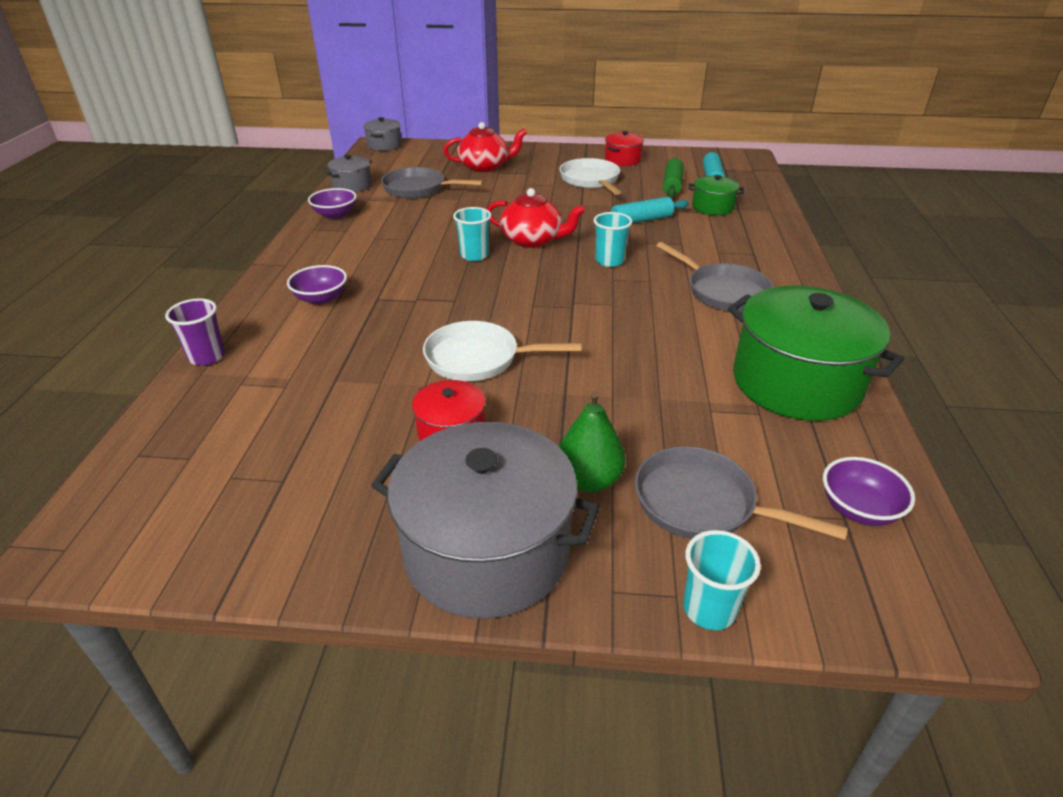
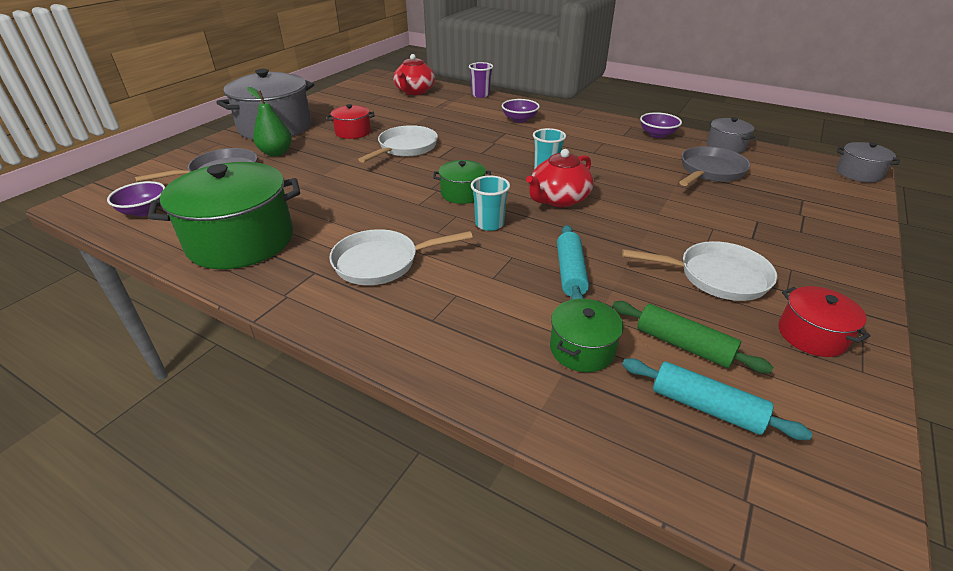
camera: 115 degrees right, 0 degrees up
(485, 166) = (779, 216): red teapot -> red teapot (414, 91)
(567, 287) = (462, 193): none -> green pot
(709, 609) = (180, 157): turquoise cup -> none
(723, 291) = (381, 262): grey pan -> white pan

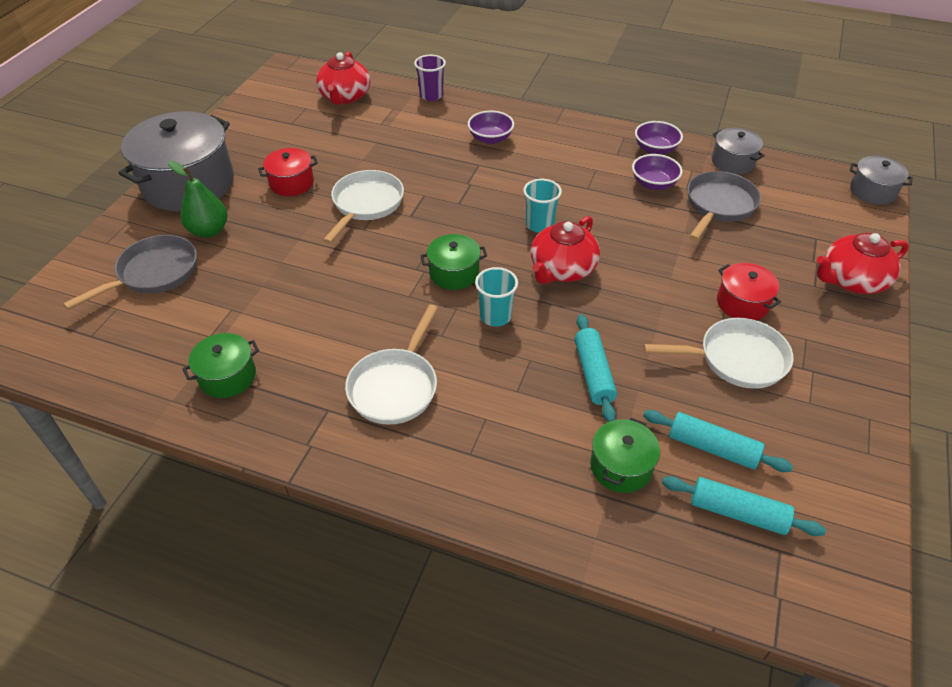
camera: 10 degrees left, 10 degrees up
(144, 211) = (90, 346): purple bowl -> purple bowl (653, 184)
(241, 240) = (227, 377): green pot -> green pot, size x0.49
(381, 262) = (395, 386): white pan -> white pan turned 45 degrees counterclockwise
(683, 345) = (712, 448): green rolling pin -> turquoise rolling pin
(811, 335) = (825, 419): red pot -> red pot (742, 303)
(839, 231) = (851, 280): none -> red teapot

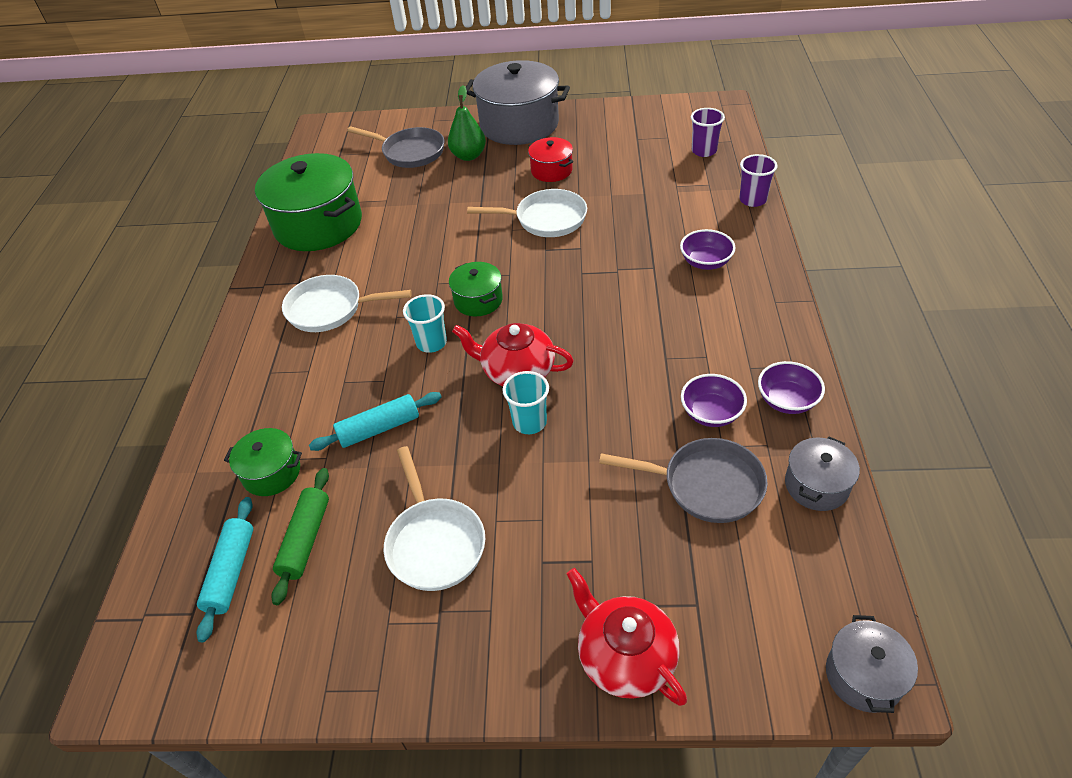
camera: 75 degrees right, 0 degrees up
(227, 377) = (318, 225): green pot -> green pot, size x2.05
(345, 97) = (704, 151): red teapot -> purple cup
(539, 225) = (579, 337): turquoise cup -> turquoise cup (529, 422)
(712, 448) = (306, 539): turquoise rolling pin -> green rolling pin
(742, 303) = (528, 536): red pot -> none

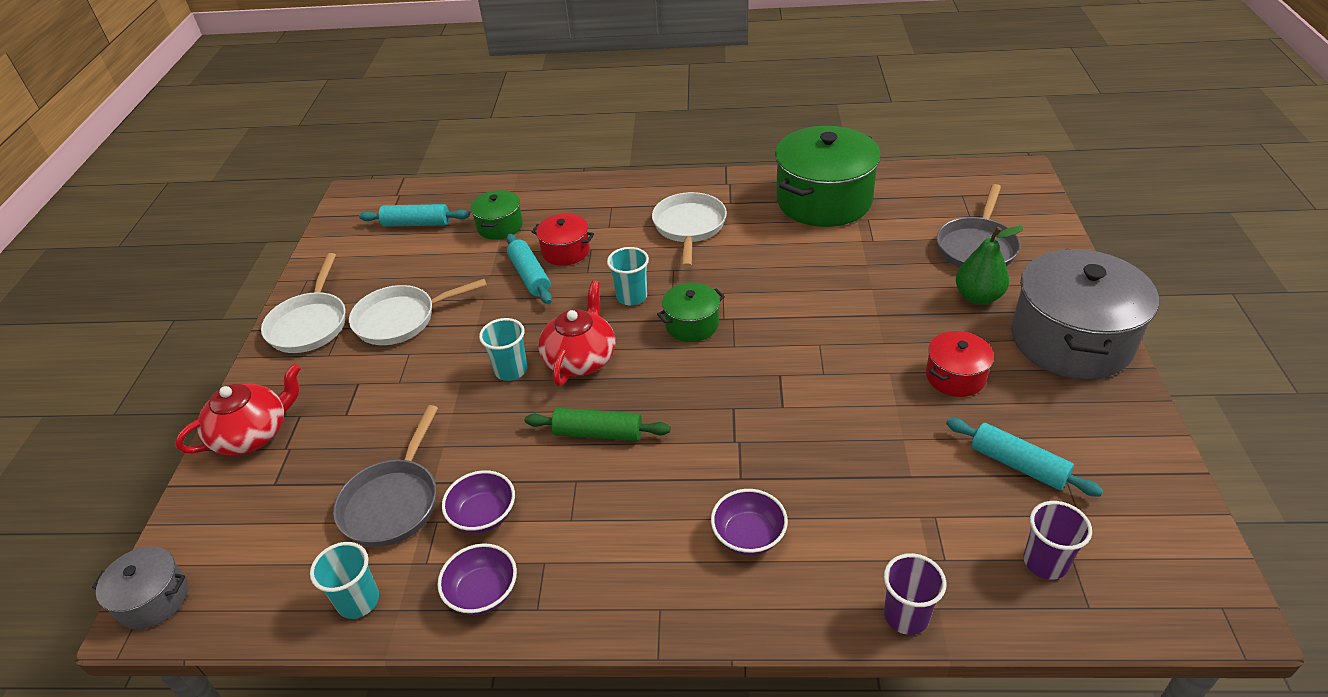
camera: 90 degrees right, 5 degrees down
(306, 539) = (430, 253): green rolling pin -> green rolling pin (598, 433)
(342, 402) = (565, 251): none -> red pot
(546, 219) = (841, 374): white pan -> white pan (310, 324)
(631, 153) = (1018, 465): none -> turquoise rolling pin
(816, 485) = (358, 601): grey pot -> turquoise cup

